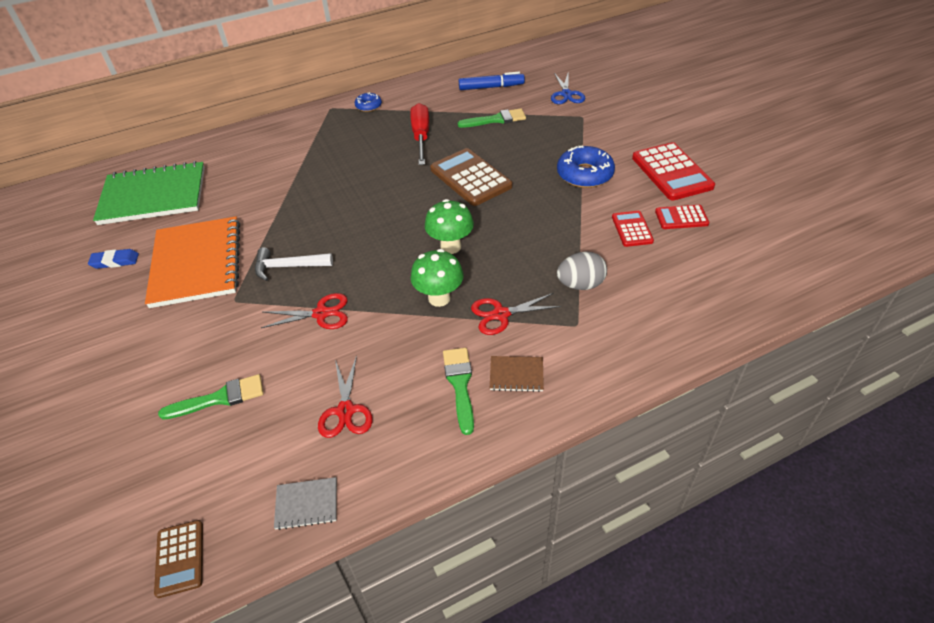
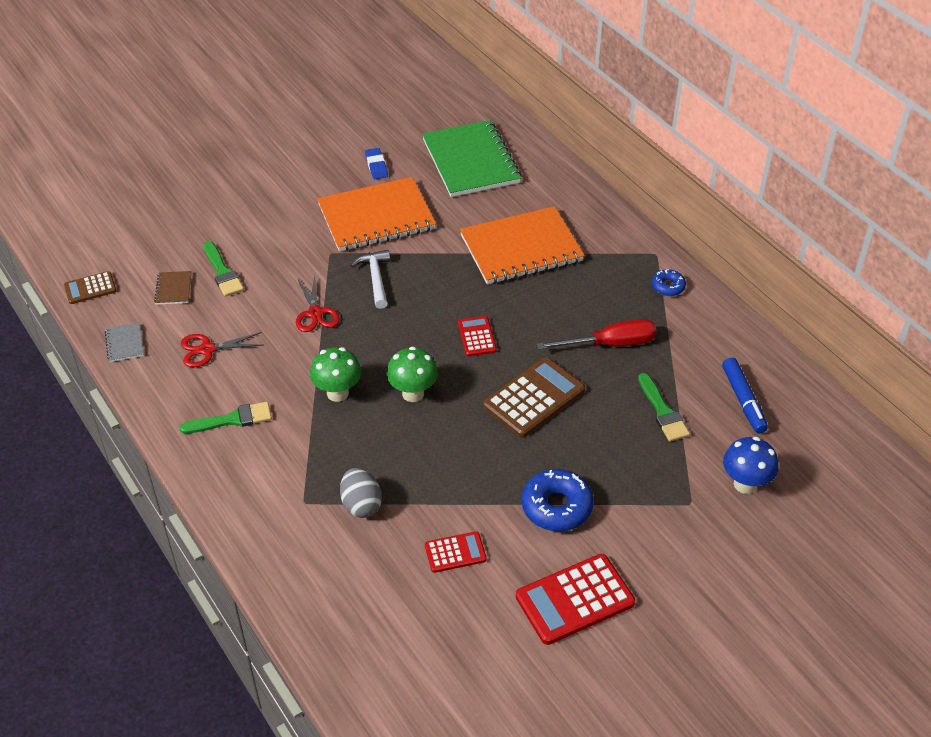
camera: 80 degrees right, 0 degrees up
(290, 173) = (521, 248): none -> orange notebook
(501, 314) = (317, 442): red scissors -> none
(516, 375) = (242, 458): brown notebook -> brown notebook (173, 289)
(566, 94) = (745, 484): blue scissors -> blue mushroom
(681, 218) = (481, 604): red calculator -> red calculator (476, 337)

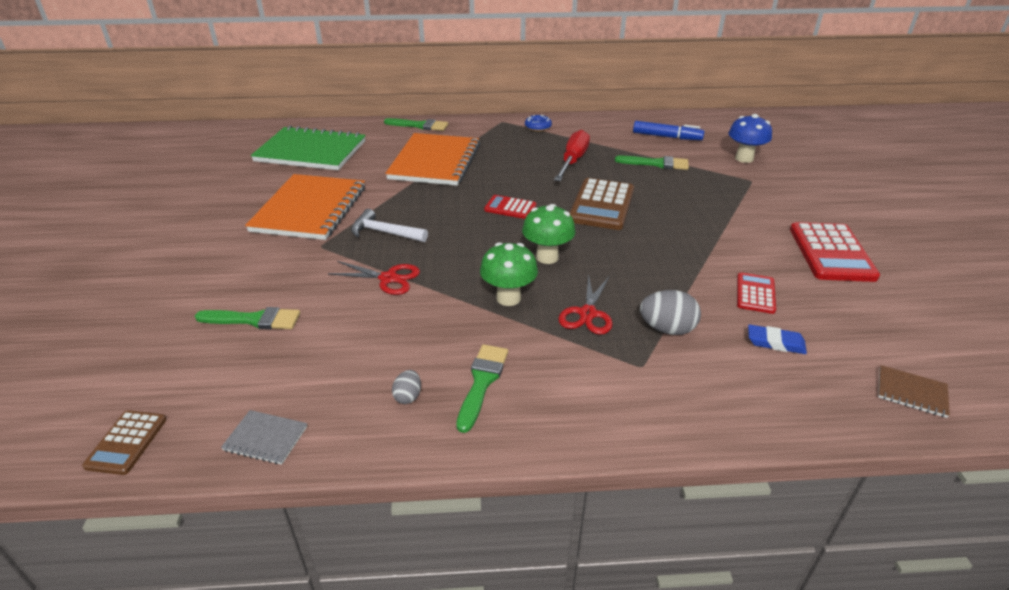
camera: 60 degrees left, 10 degrees down
(173, 289) = (229, 365): brown notebook -> brown notebook (911, 392)
(196, 389) = (408, 396): none -> grey egg
(207, 349) = (356, 368): red scissors -> red scissors (587, 314)
(376, 166) = (247, 190): blue eraser -> blue eraser (775, 343)
(534, 398) = (602, 205): brown calculator -> brown calculator turned 150 degrees counterclockwise
(556, 507) = (727, 231): blue donut -> none
(588, 200) = (420, 125): none -> green brush

